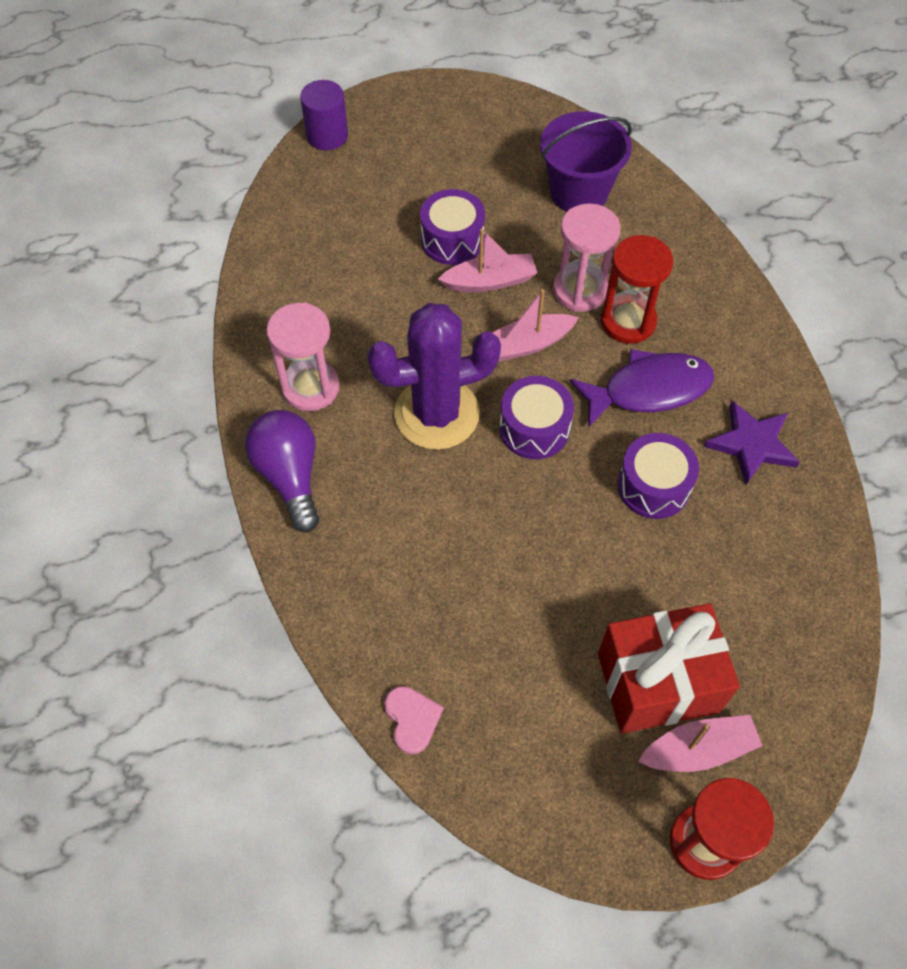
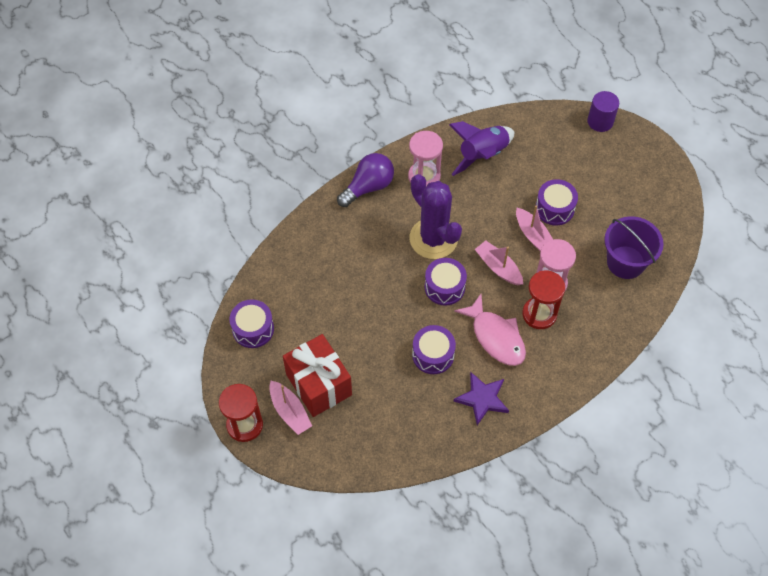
camera: 70 degrees right, 0 degrees up
(311, 295) = (482, 155): none -> purple rocket
(412, 719) = (261, 282): pink heart -> none
(506, 765) = (253, 329): none -> purple drum
(649, 390) = (495, 337): purple fish -> pink fish

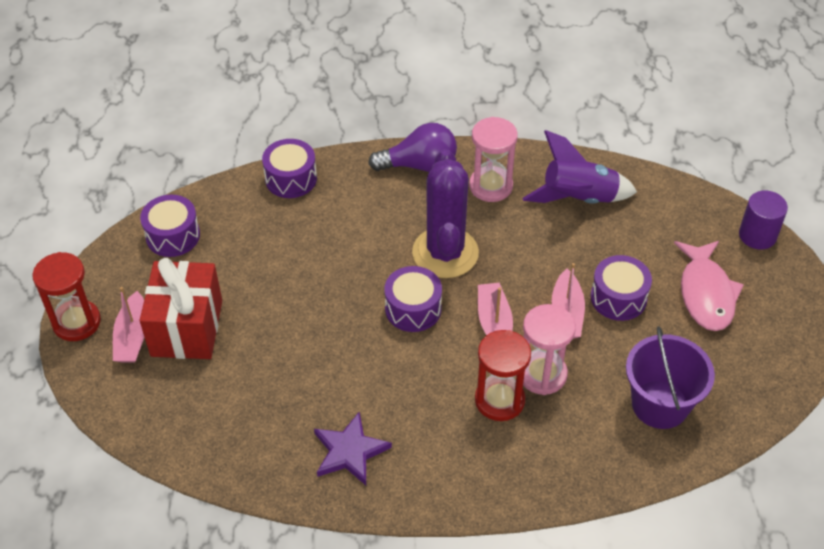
camera: 35 degrees right, 10 degrees down
(433, 355) = (336, 371): purple drum -> purple drum (291, 179)
(495, 337) = (425, 394): pink fish -> pink fish (706, 293)

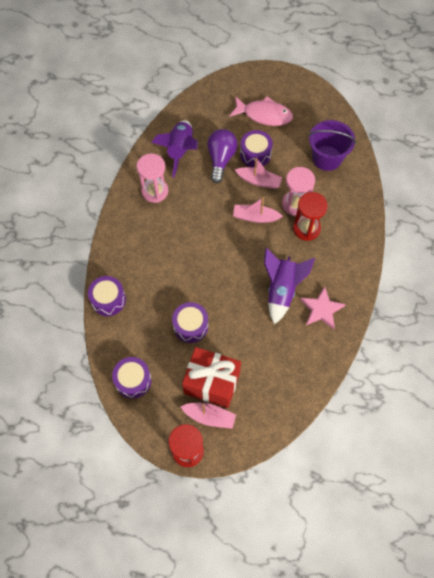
camera: 75 degrees left, 15 degrees up
(350, 451) = (321, 309): purple star -> pink star
(369, 387) = (281, 290): none -> purple rocket
(413, 309) = (233, 255): purple drum -> purple drum (190, 326)
(419, 165) = (124, 224): purple light bulb -> purple light bulb (221, 159)
(445, 253) = (198, 228): purple cactus -> none
(757, 235) = (233, 79): purple cylinder -> none

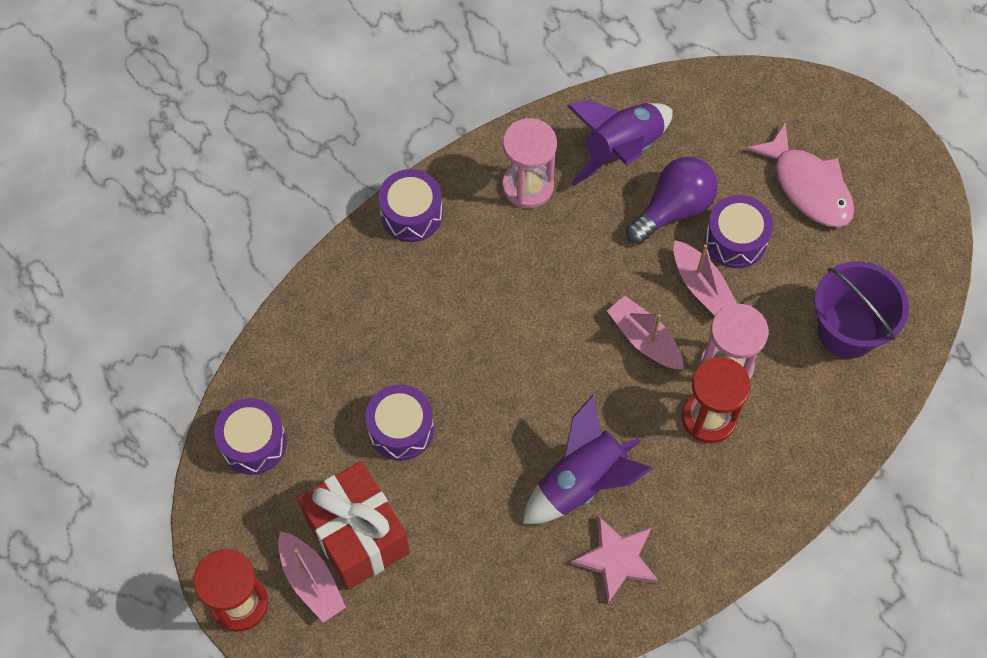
camera: 40 degrees right, 0 degrees up
(108, 300) = (320, 299): purple drum -> purple drum (411, 214)

